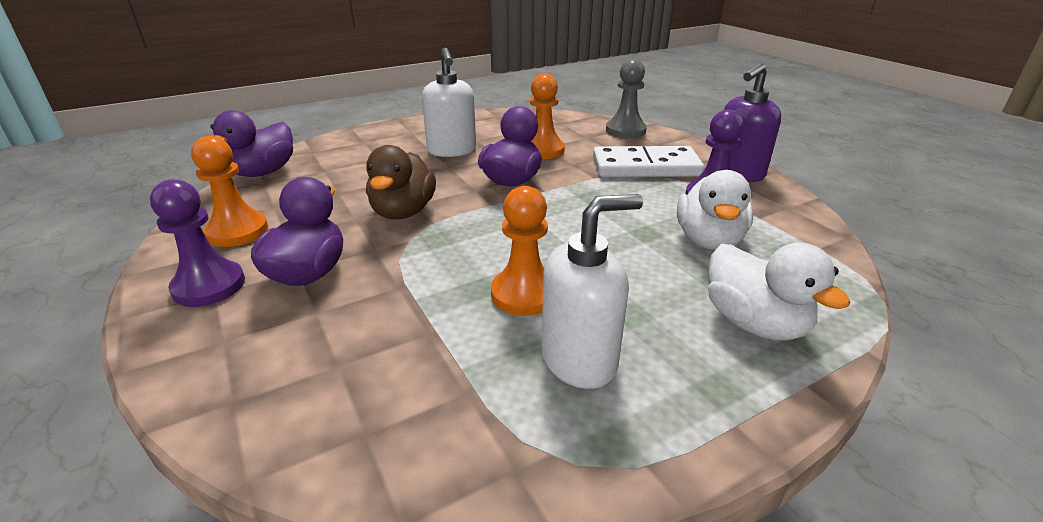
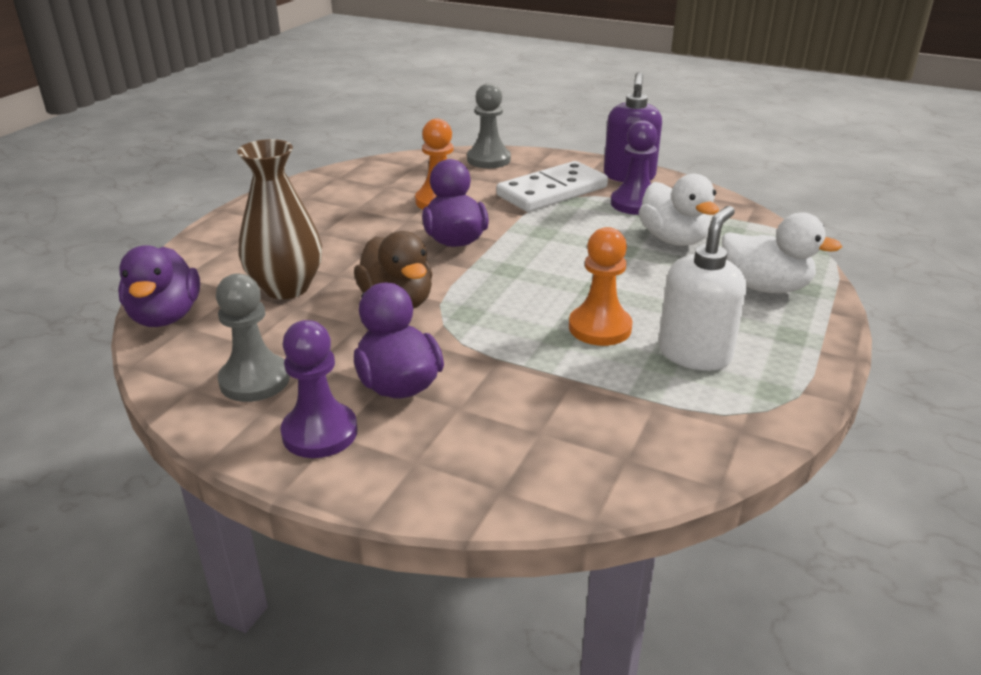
camera: 35 degrees left, 0 degrees up
(238, 231) = (254, 380): orange pawn -> grey pawn
(353, 177) = (286, 287): none -> brown vase
(452, 151) = (348, 228): white soap dispenser -> none

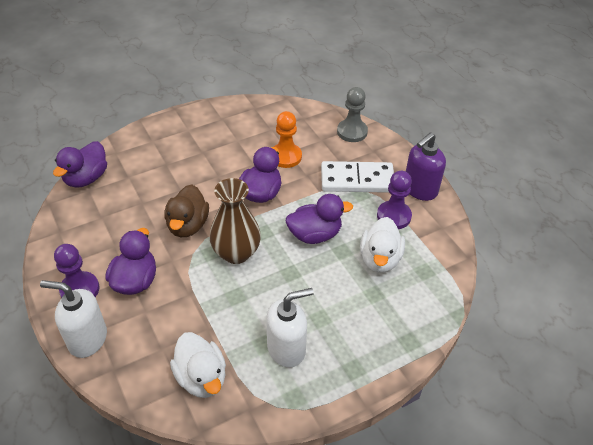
camera: 35 degrees right, 15 degrees up
(254, 380) = (84, 242): grey pawn -> none
(286, 287) = (150, 186): brown vase -> brown vase (236, 253)
(410, 479) = (87, 339): none -> white soap dispenser
(573, 248) = (315, 234): none -> purple duck
(600, 328) = (261, 301): orange pawn -> none
(765, 287) = (385, 327): white duck -> white duck (201, 377)

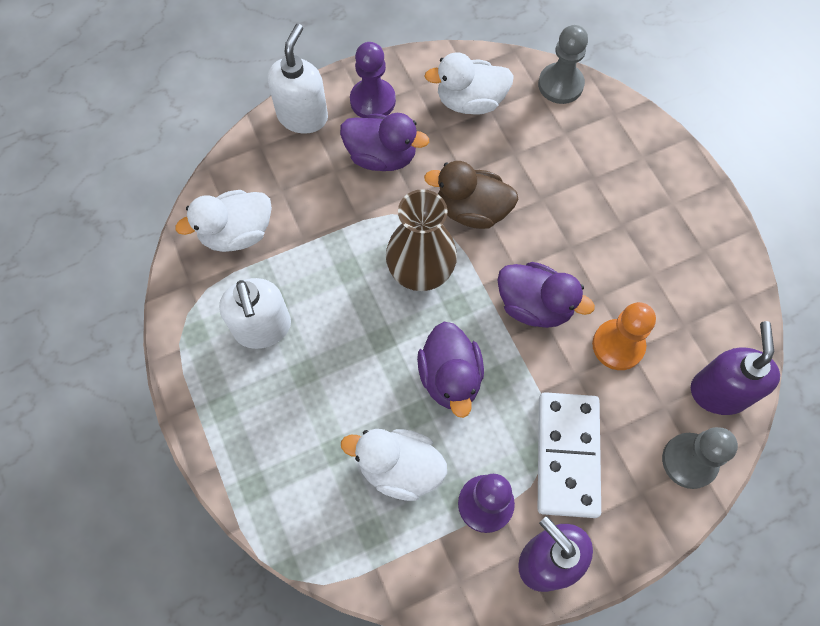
camera: 95 degrees right, 20 degrees up
(86, 178) = (560, 85): purple duck -> grey pawn
(92, 228) = (470, 102): none -> white duck
(310, 118) = (718, 392): none -> purple soap dispenser

